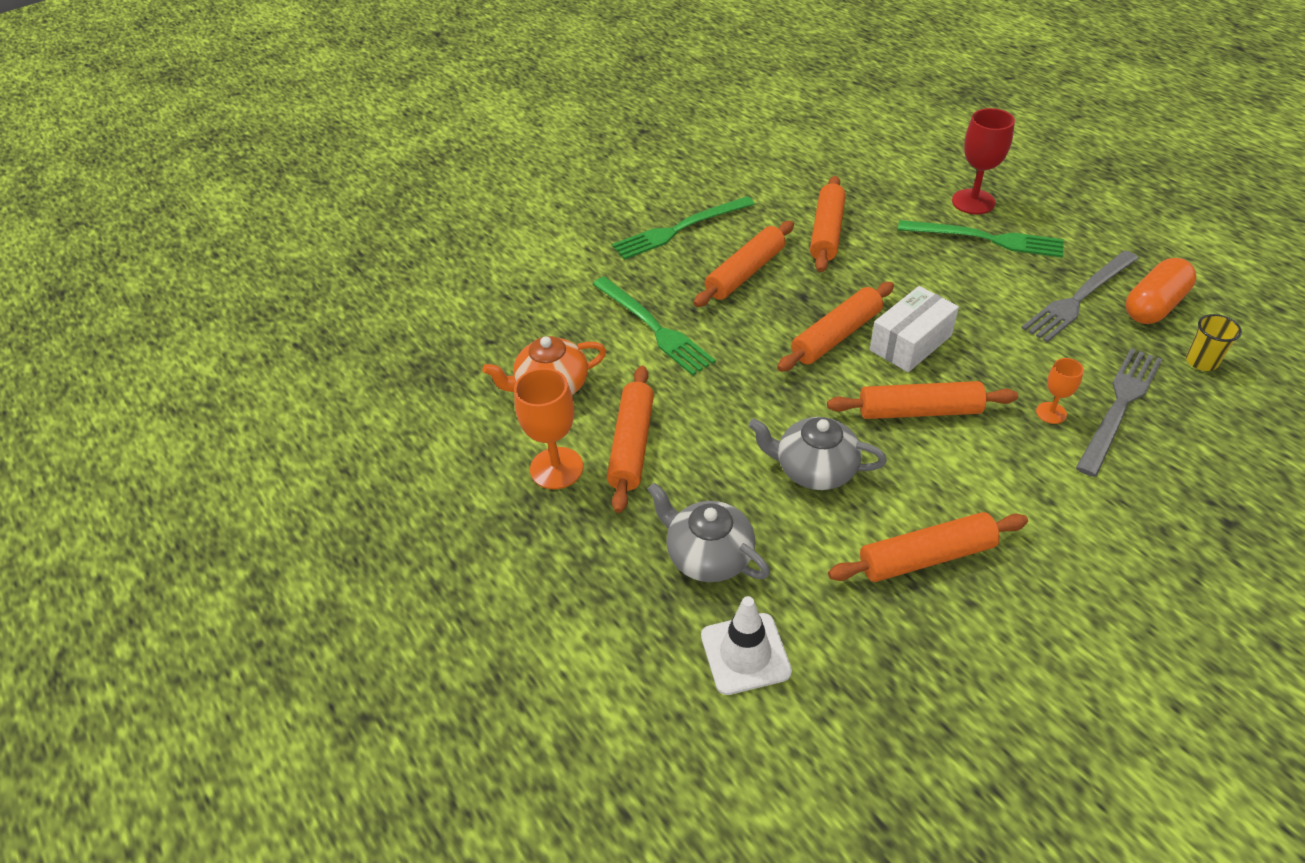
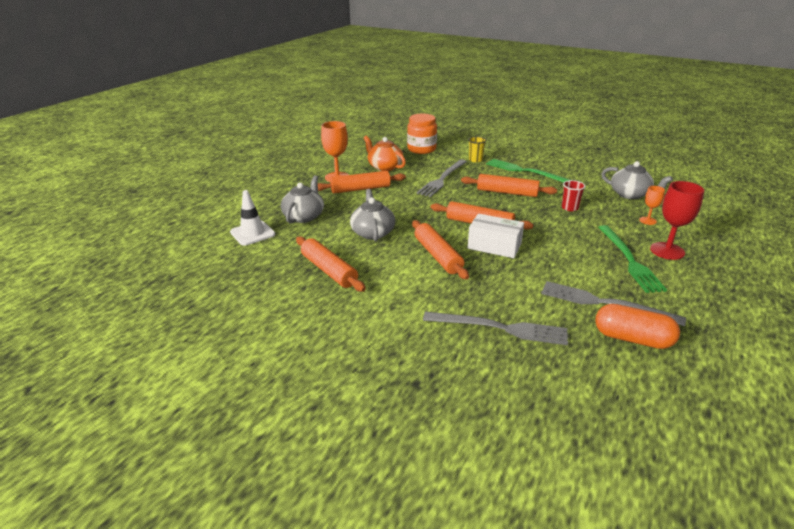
camera: 65 degrees right, 15 degrees down
(503, 315) = (421, 149): none -> orange jar
(653, 327) = (442, 179): green fork -> grey fork
(812, 166) = (630, 194): none -> grey teapot
(826, 232) = (570, 208): orange rolling pin -> red cup
(1051, 413) = (471, 301): orange goblet -> orange goblet (647, 221)
(1201, 361) = (585, 366): yellow cup -> yellow cup (475, 160)

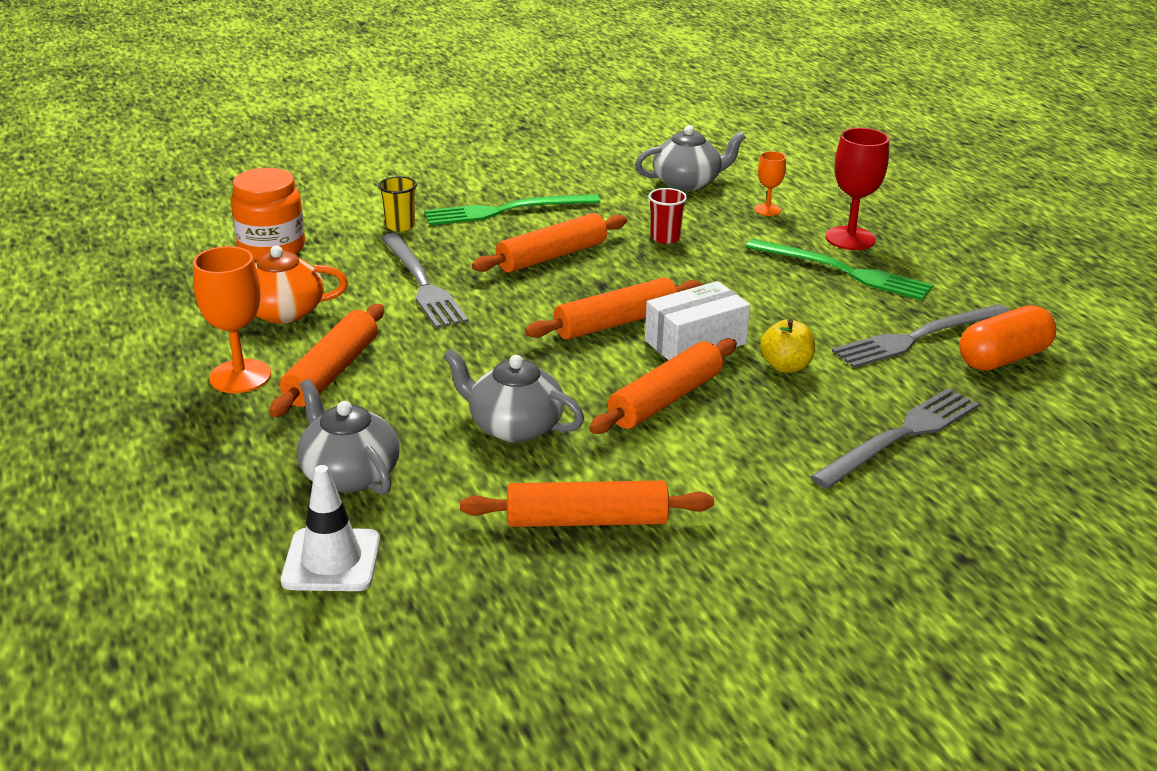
camera: 55 degrees left, 0 degrees up
(438, 256) = (665, 399): orange rolling pin -> orange rolling pin turned 60 degrees counterclockwise
(511, 275) = (786, 366): none -> yellow apple

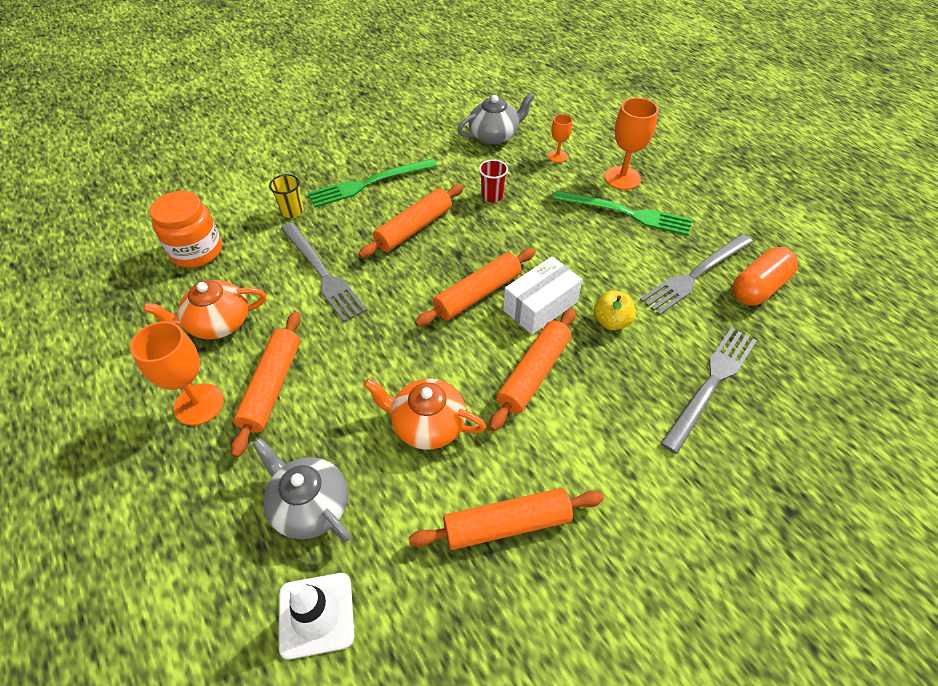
camera: 10 degrees left, 20 degrees up
(514, 426) = (427, 424): grey teapot -> orange teapot
(850, 238) = (622, 178): red goblet -> orange goblet

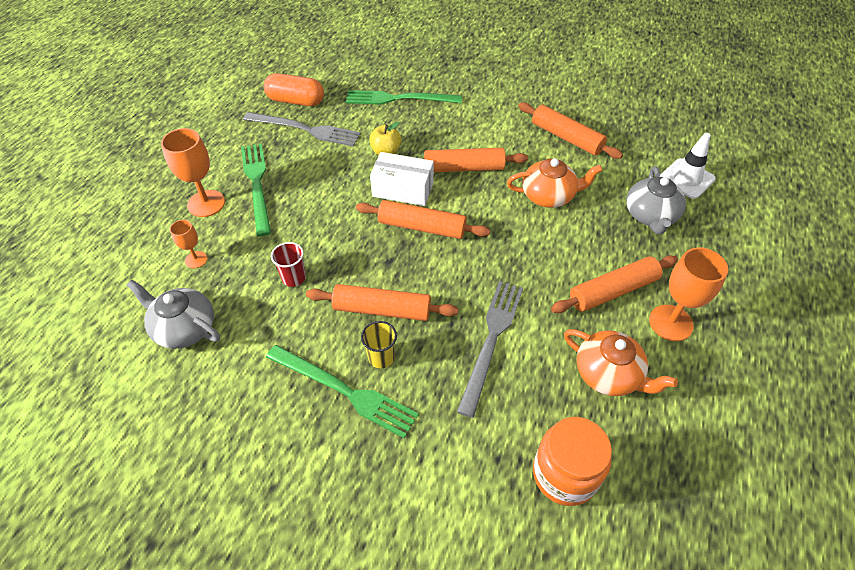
camera: 125 degrees left, 0 degrees up
(292, 211) = (440, 431): yellow cup -> yellow cup (381, 357)
(427, 424) = (549, 196): orange teapot -> orange teapot turned 75 degrees counterclockwise
(711, 383) = (399, 99): grey fork -> green fork

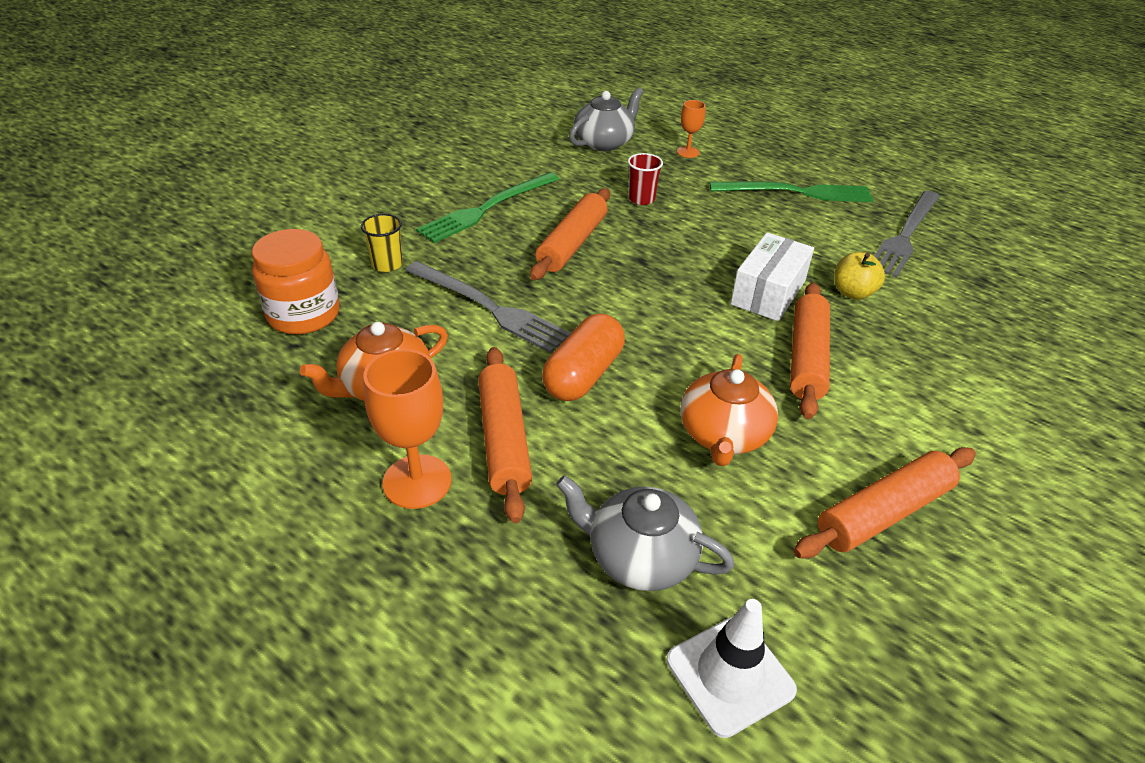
camera: 105 degrees right, 10 degrees down
(206, 203) = (770, 162): orange goblet -> none
(296, 101) = (973, 235): orange capsule -> orange capsule (583, 374)
(381, 357) = (512, 233): yellow cup -> yellow cup (387, 264)
(399, 99) = (991, 328): green fork -> none
(422, 227) = (691, 294): orange rolling pin -> none

